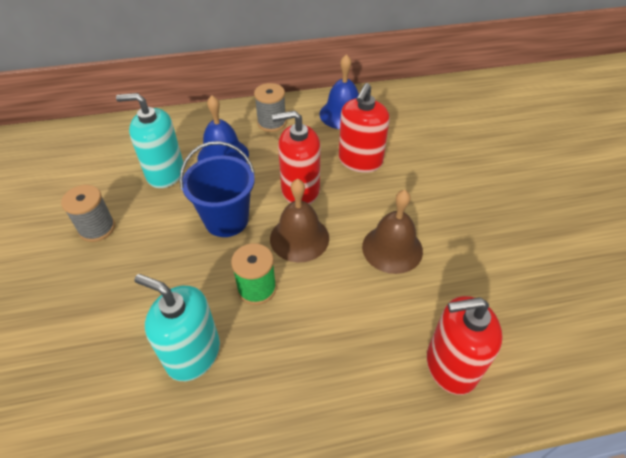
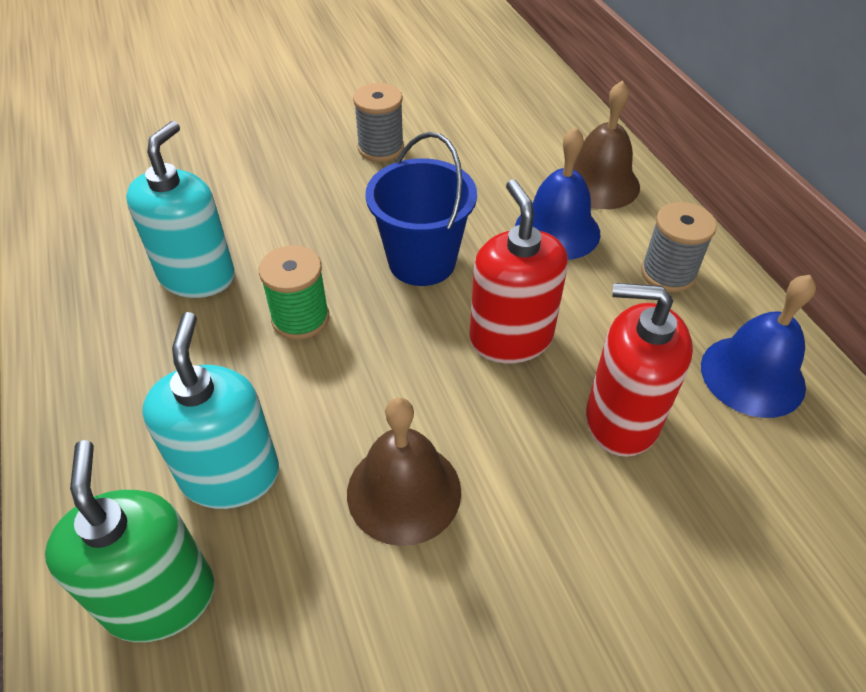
camera: 80 degrees right, 0 degrees up
(165, 173) = (497, 180): turquoise soap dispenser -> turquoise soap dispenser (230, 475)
(299, 238) = (403, 353): brown bell -> brown bell (599, 183)
(451, 365) = (160, 598): red soap dispenser -> green soap dispenser

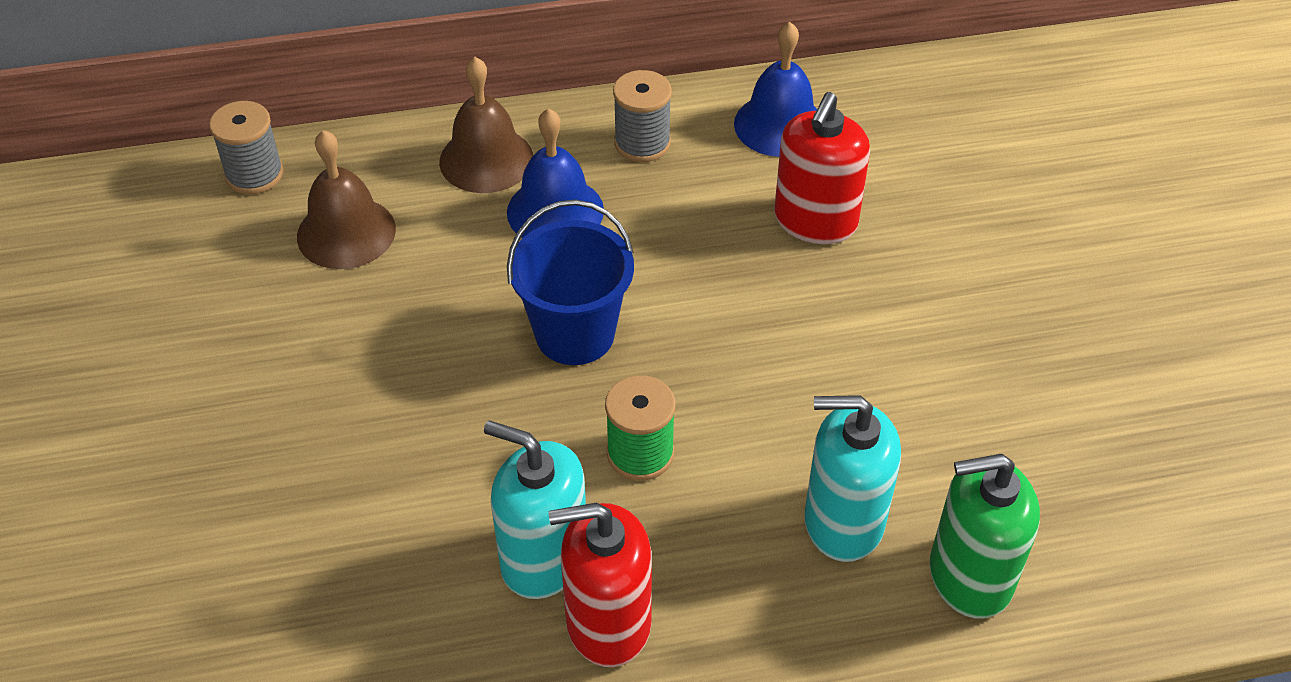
camera: 80 degrees left, 0 degrees up
(381, 148) = (344, 349): grey spool -> grey spool (254, 174)
(404, 491) = (874, 385): brown bell -> brown bell (346, 232)
(510, 338) = (705, 278): red soap dispenser -> red soap dispenser (608, 622)

